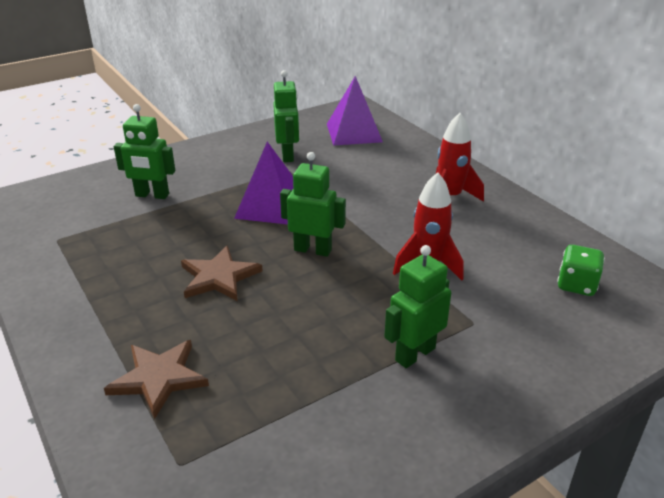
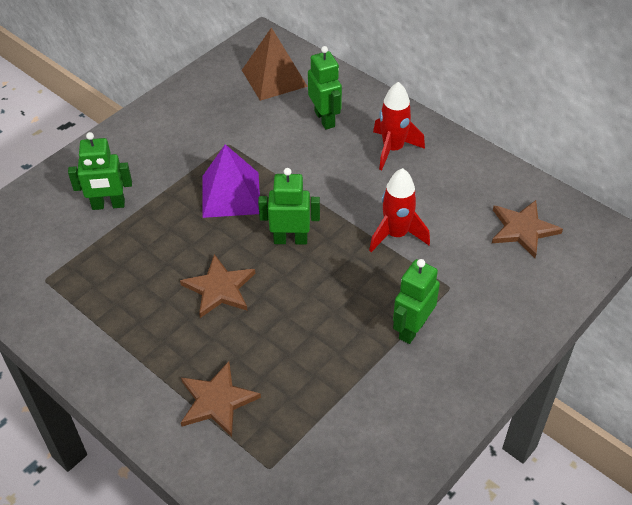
camera: 15 degrees left, 15 degrees up
(288, 155) = (220, 123): green robot -> green robot (325, 119)
(354, 132) = (274, 78): purple pyramid -> brown pyramid
(576, 285) = (523, 229): green dice -> brown star

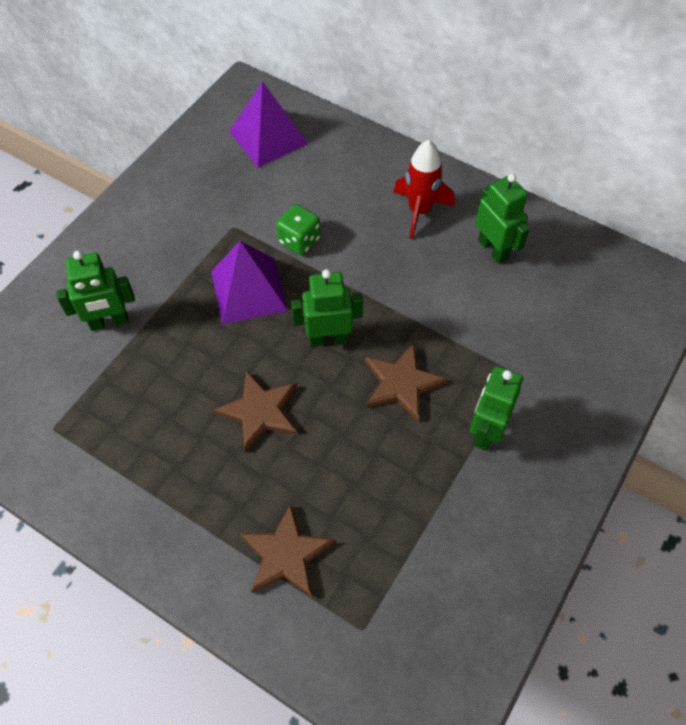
camera: 10 degrees left, 10 degrees up
(274, 78) = (268, 137): brown pyramid -> purple pyramid
(282, 161) = (299, 241): none -> green dice
(325, 119) = (336, 182): green robot -> green robot (493, 249)
(396, 234) = (444, 317): red rocket -> none
(523, 229) = (580, 292): brown star -> brown star (401, 383)

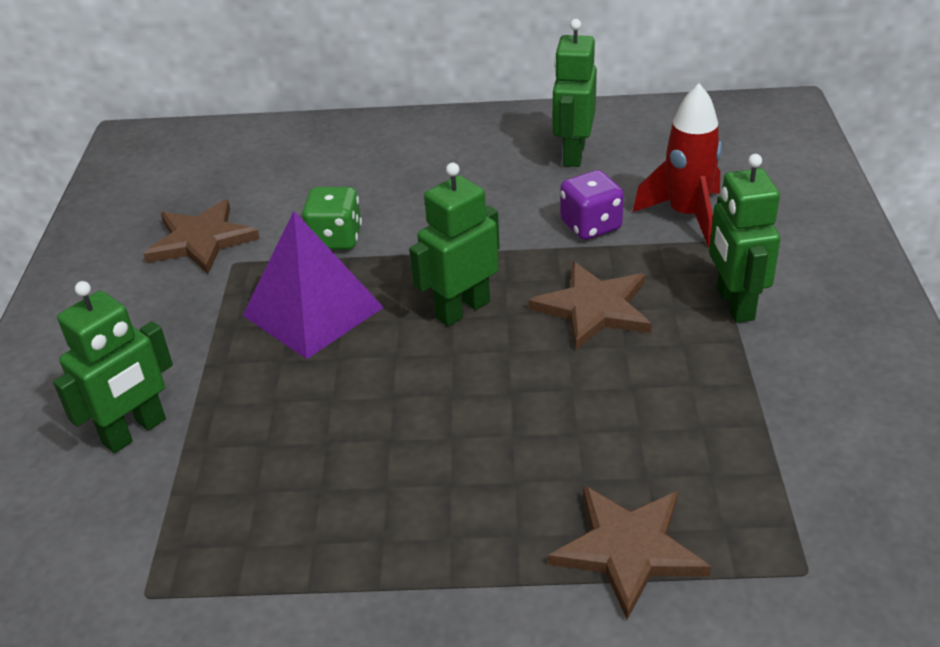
camera: 30 degrees left, 20 degrees down
(260, 411) = (444, 420): brown star -> brown star (201, 240)
(268, 137) = (206, 167): purple pyramid -> none
(419, 211) = (457, 157): red rocket -> red rocket (686, 216)
(453, 317) = (591, 226): none -> purple dice
(493, 249) = (573, 154): green robot -> green robot turned 105 degrees counterclockwise

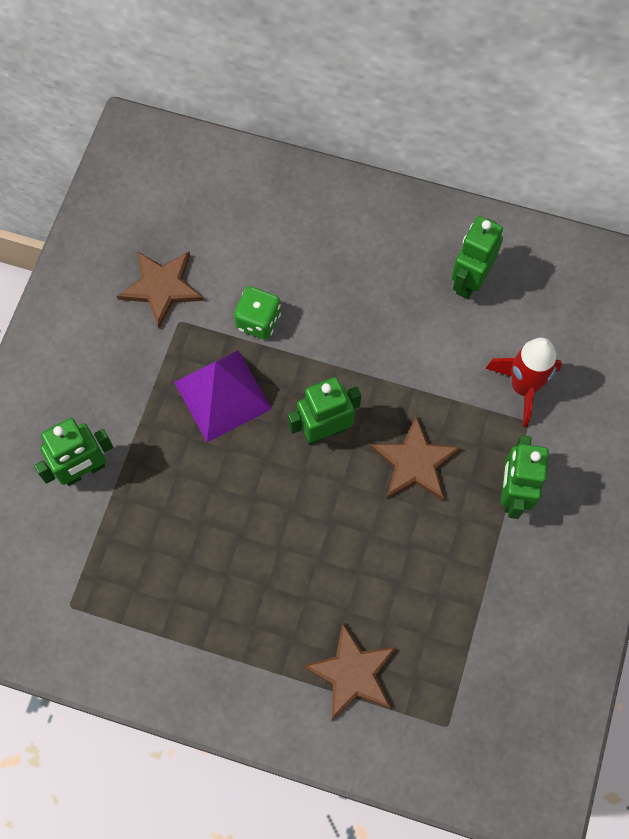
camera: 15 degrees right, 30 degrees up
(591, 226) = (448, 373): purple dice -> none

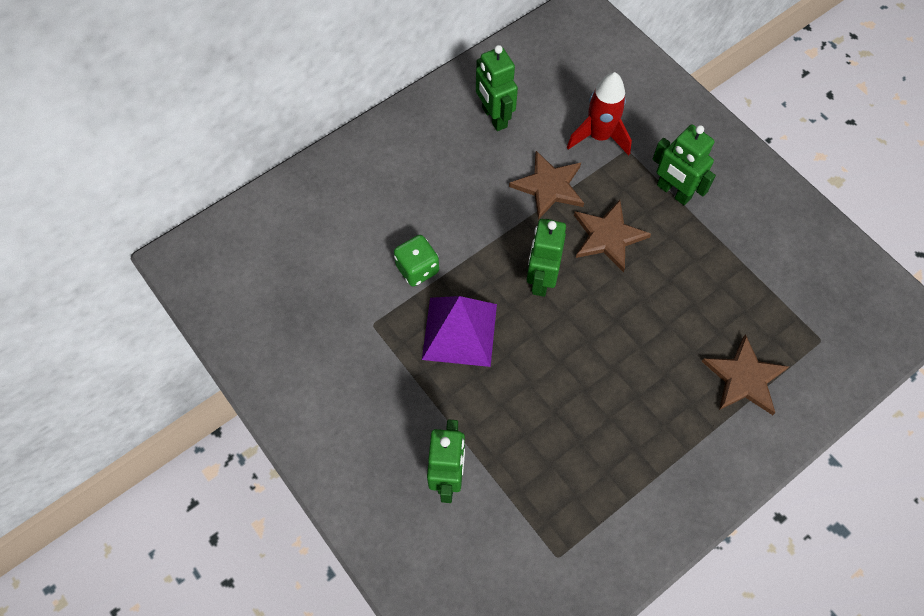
camera: 55 degrees left, 5 degrees down
(161, 287) = (333, 319): brown star -> brown star (549, 186)

